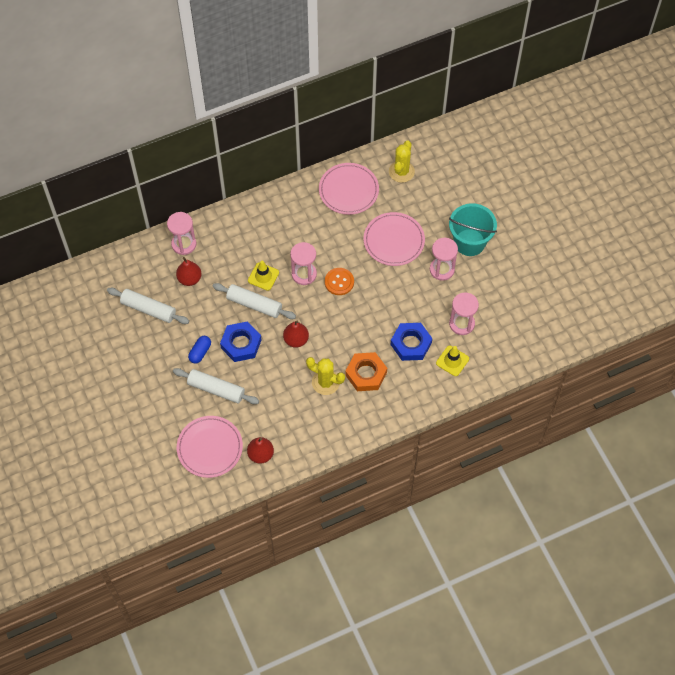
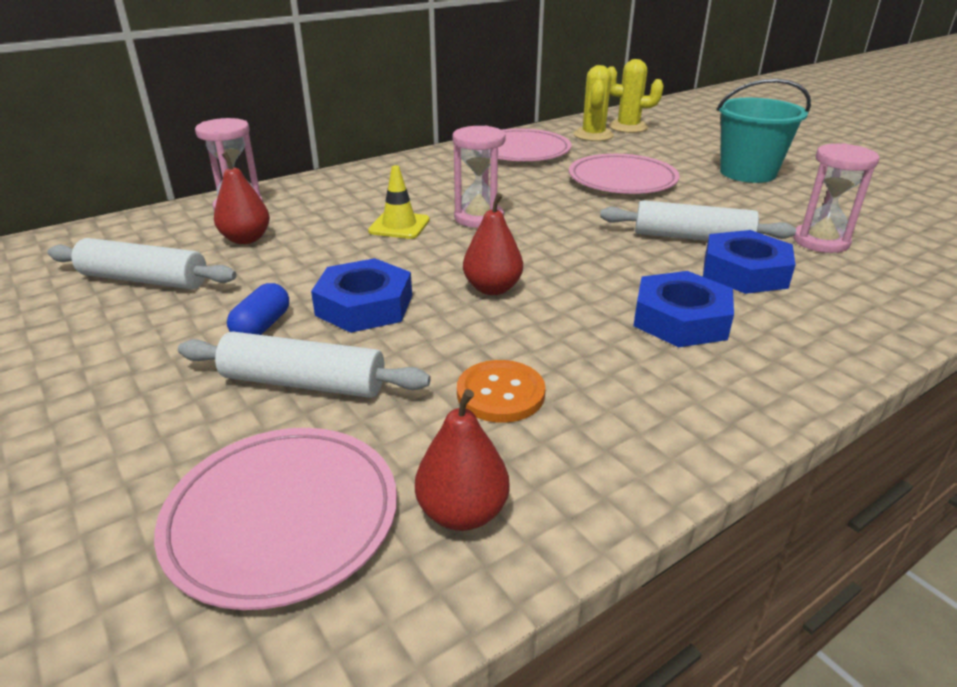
camera: 10 degrees left, 30 degrees down
(254, 304) = (387, 255): white rolling pin -> white rolling pin (692, 238)
(325, 382) = (592, 341): yellow cactus -> yellow cactus (628, 127)
(339, 282) = (550, 220): orange button -> orange button (500, 393)
(366, 374) = (680, 319): orange nut -> blue nut
(442, 269) = (726, 196): pink hourglass -> none
(452, 361) = (853, 284): yellow traffic cone -> none

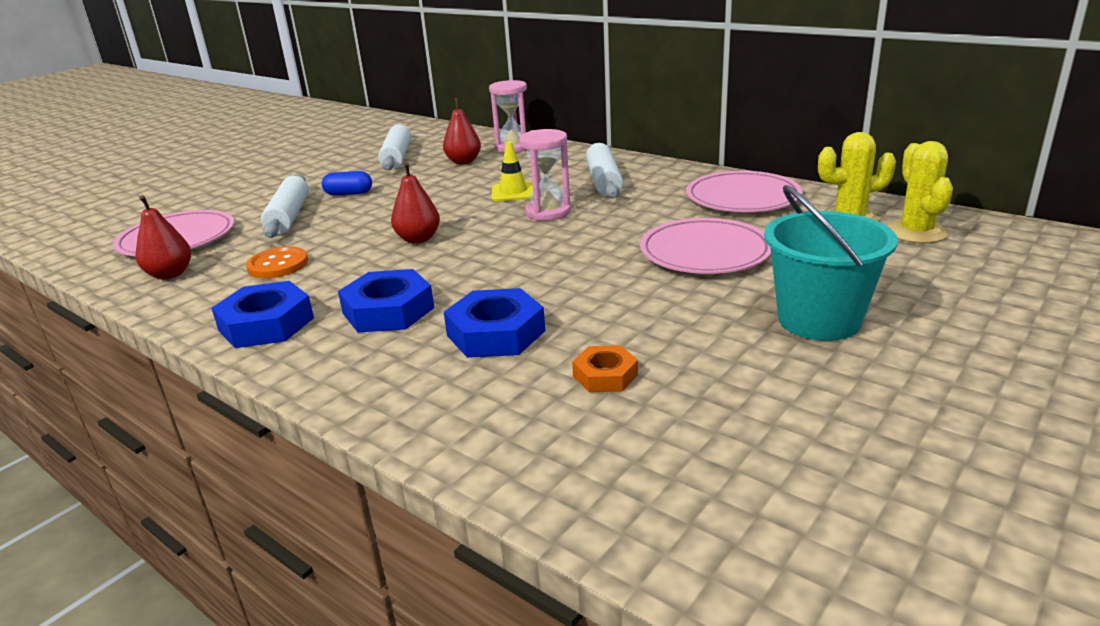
camera: 75 degrees right, 5 degrees down
(364, 305) = (381, 210): blue nut -> blue nut (266, 324)
(692, 238) = (565, 302): white rolling pin -> white rolling pin (603, 181)
(820, 241) = (605, 375): pink hourglass -> orange nut

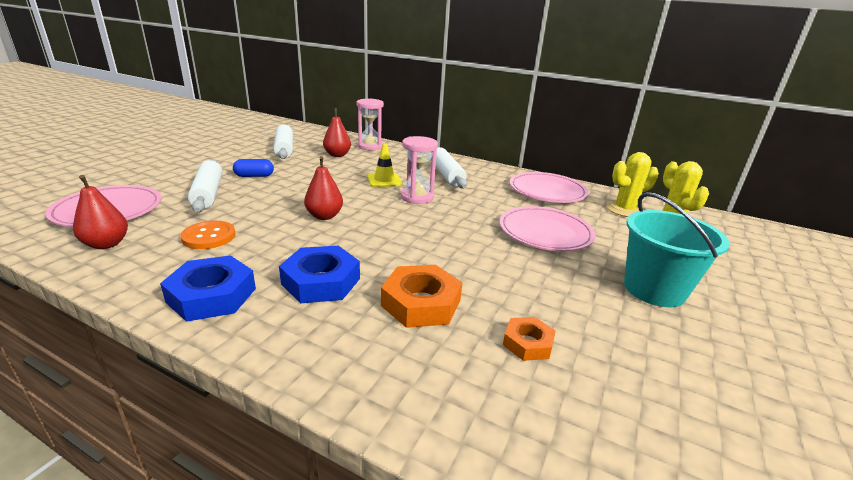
camera: 15 degrees left, 0 degrees up
(496, 333) = (421, 303): blue nut -> orange nut

